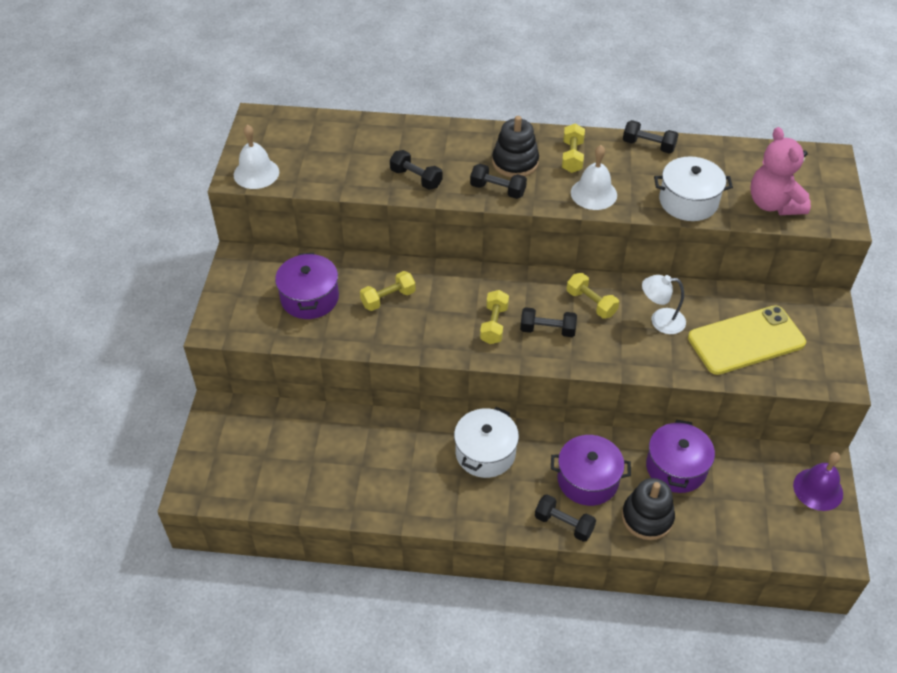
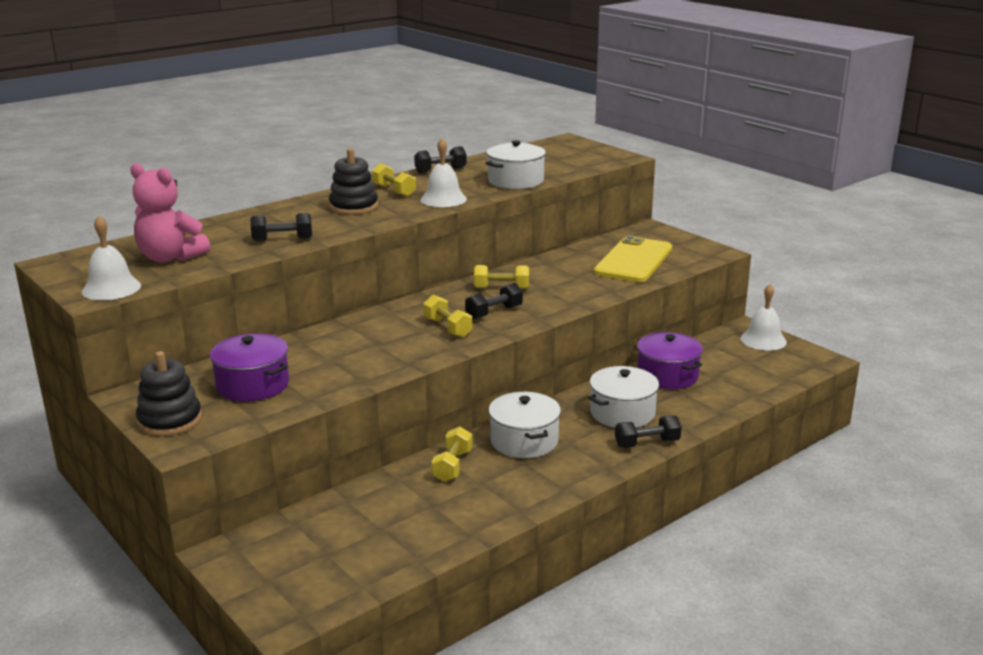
camera: 45 degrees left, 25 degrees down
(388, 298) = (331, 354): yellow dumbbell -> yellow dumbbell (452, 466)
(497, 190) = (365, 221): black dumbbell -> none
(587, 480) = (622, 413): purple pot -> white pot
(647, 517) = (693, 408): black stacking toy -> black stacking toy (170, 420)
(660, 321) = (564, 275): white lamp -> none
(773, 204) = (571, 164): pink teddy bear -> pink teddy bear (170, 257)
(818, 489) = (763, 340): purple bell -> white bell

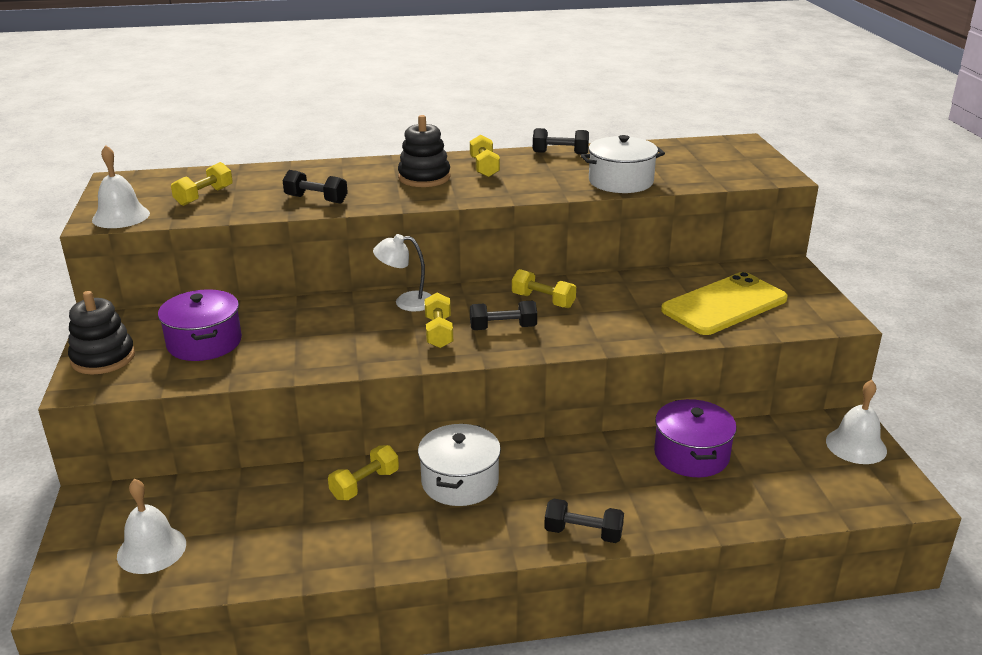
camera: 30 degrees right, 5 degrees up
(170, 257) = (204, 196): pink teddy bear -> yellow dumbbell
(393, 314) = (406, 302): none -> white lamp
(443, 199) = (519, 187): white bell -> white bell (151, 549)
(622, 413) = (594, 484): white pot -> none

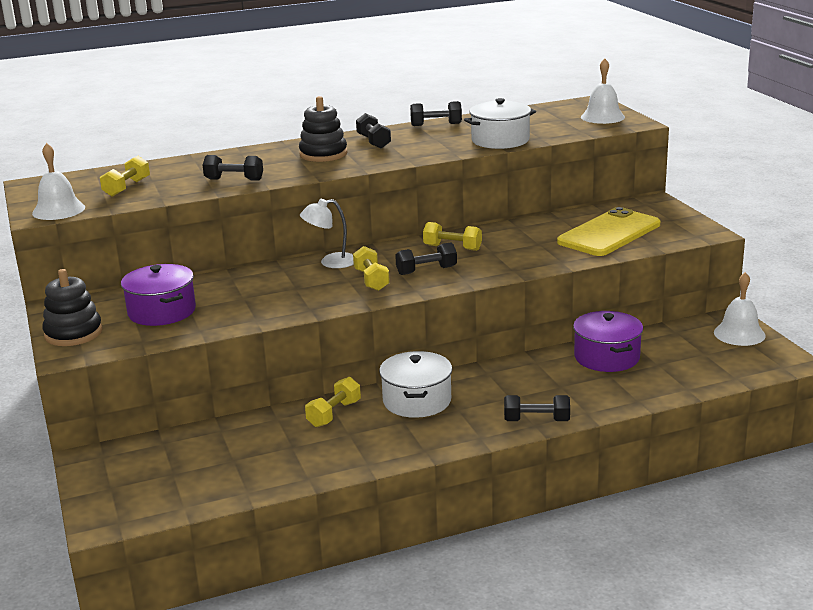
camera: 10 degrees left, 5 degrees down
(151, 549) = (165, 483): white bell -> white bell (602, 117)
(484, 168) = (373, 142): yellow dumbbell -> black dumbbell

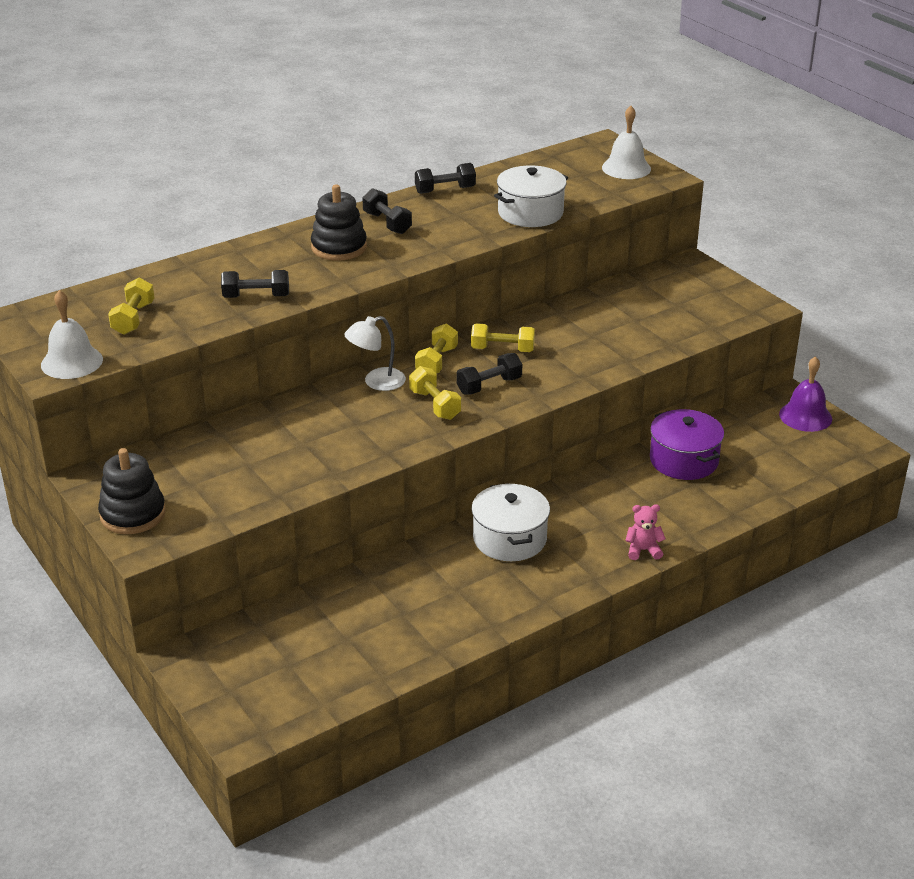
camera: 15 degrees left, 10 degrees up
(162, 311) = (219, 472): purple pot -> none
(334, 414) = (429, 566): yellow dumbbell -> yellow dumbbell (437, 361)
(536, 420) = (643, 550): black dumbbell -> pink teddy bear
(609, 233) = (662, 315): yellow phone -> none
(739, 334) = (805, 416): white bell -> purple bell

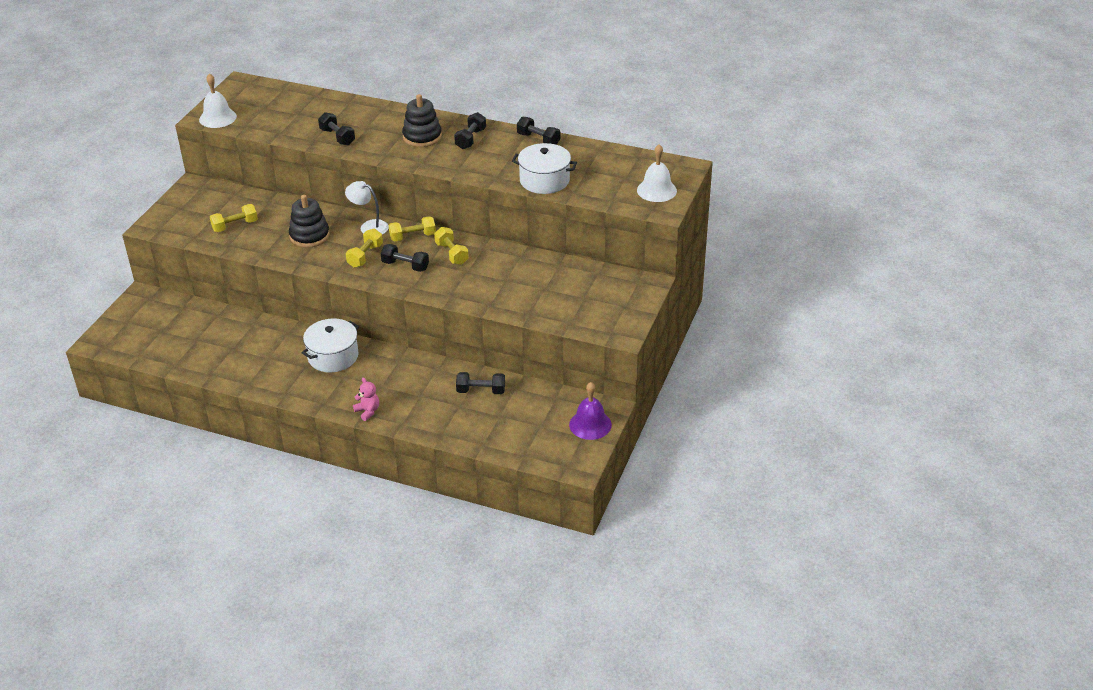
camera: 55 degrees right, 5 degrees up
(133, 318) = (276, 114): yellow dumbbell -> yellow dumbbell (235, 226)
(133, 514) = (174, 211): black stacking toy -> black stacking toy (309, 236)
(683, 460) = (481, 391): purple pot -> black dumbbell

